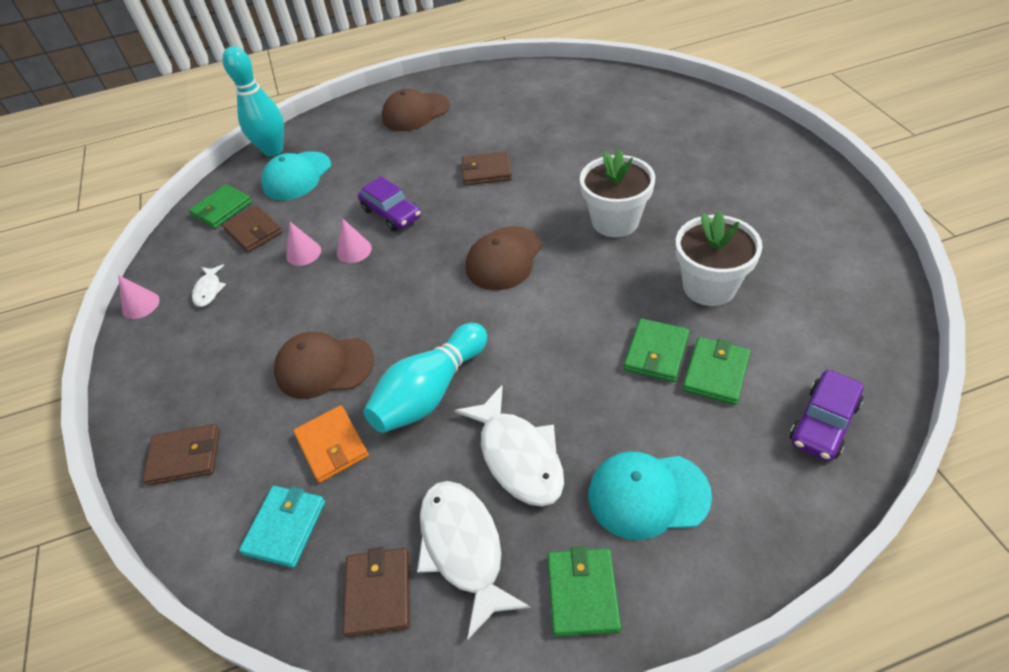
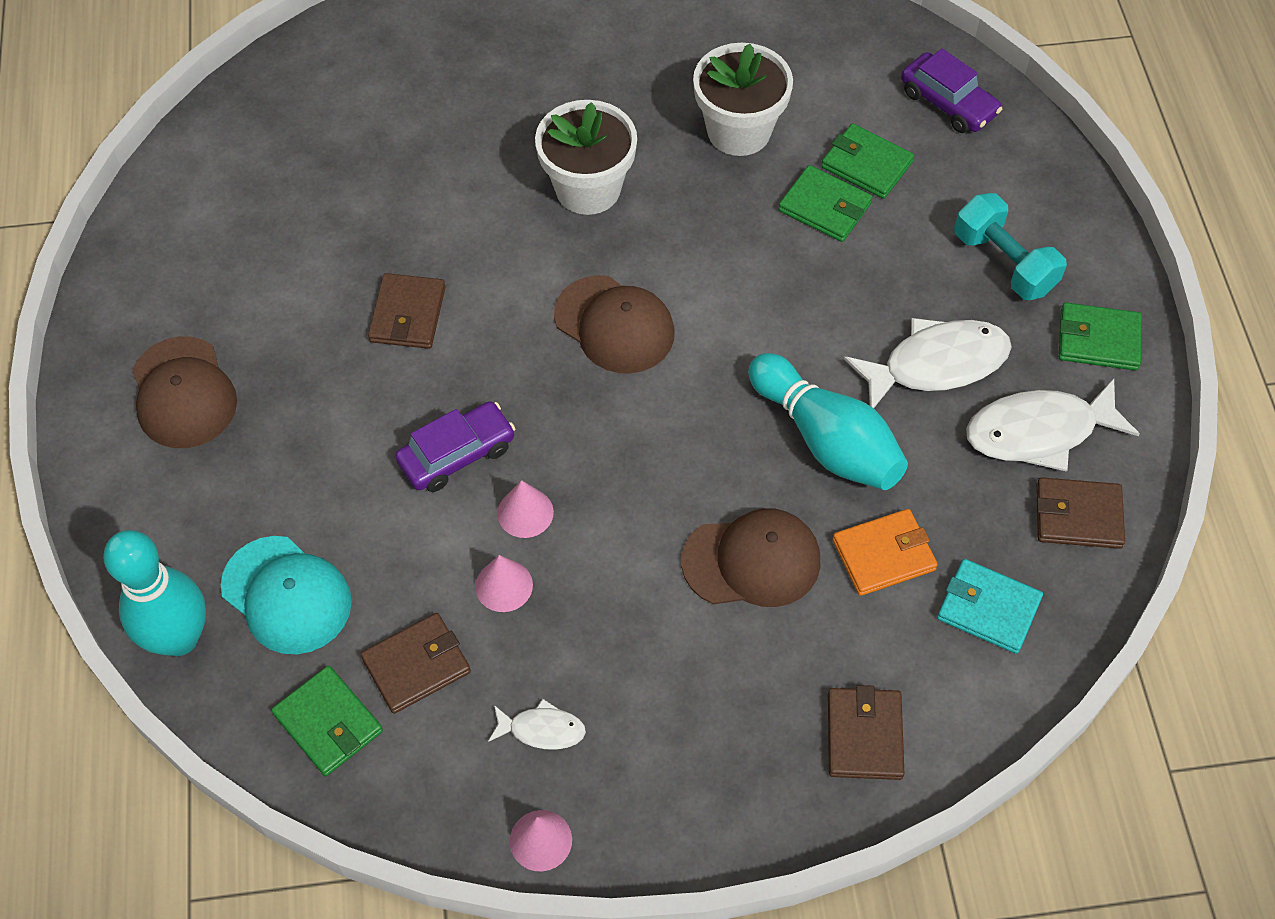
camera: 85 degrees left, 10 degrees up
(324, 366) = (752, 561): brown cap -> brown cap turned 105 degrees counterclockwise
(648, 495) = (1003, 263): turquoise cap -> turquoise dumbbell

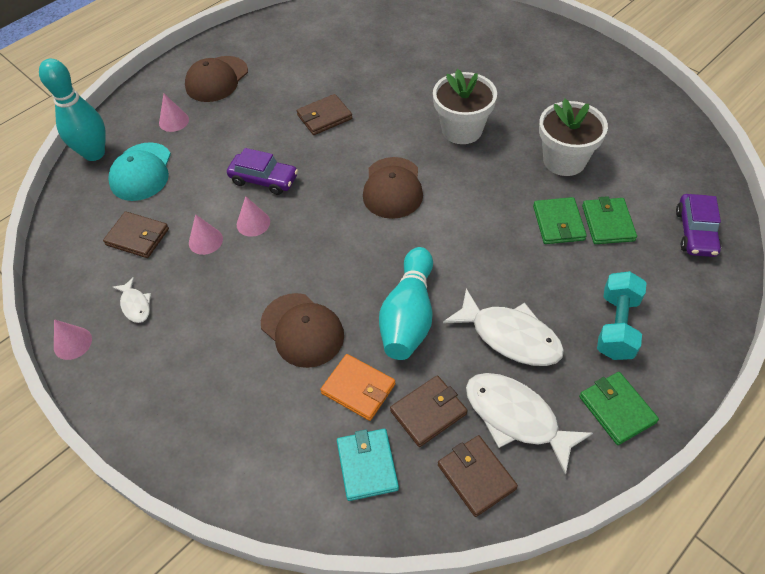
camera: 55 degrees right, 5 degrees down
(218, 497) = (174, 121): none -> pink cone
(328, 723) = (85, 226): green wallet -> none
(864, 736) = (232, 452): brown wallet -> brown wallet (428, 412)

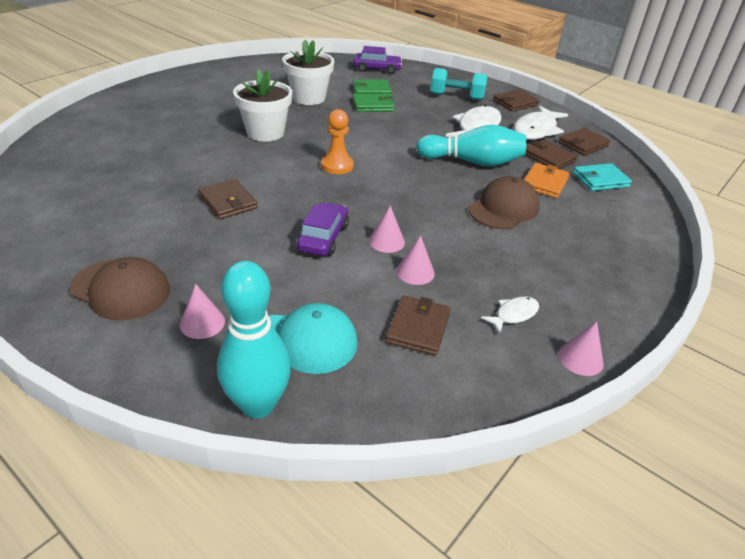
camera: 100 degrees left, 15 degrees down
(393, 188) = (337, 165): brown cap -> orange pawn
(617, 409) = (515, 103): green wallet -> brown wallet

